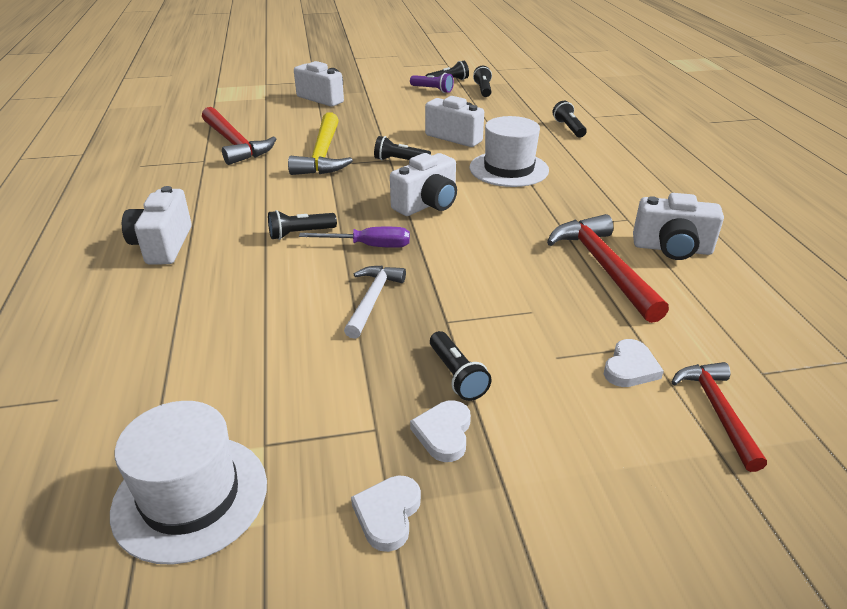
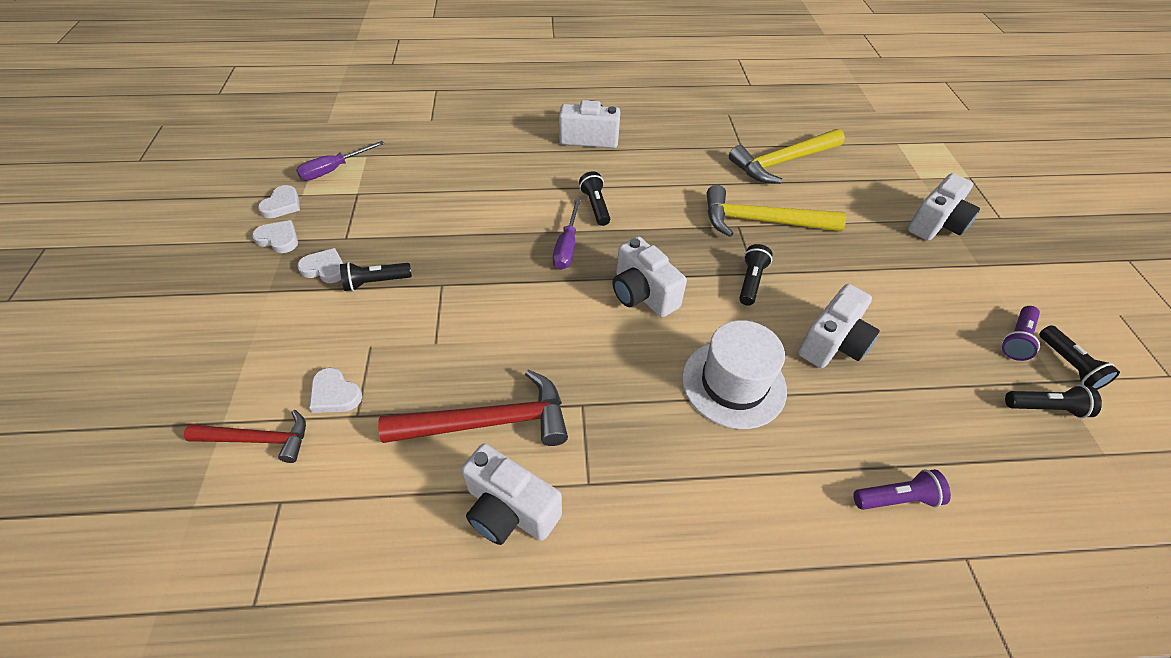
camera: 95 degrees right, 15 degrees up
(190, 496) = (334, 170): white hat -> purple screwdriver
(234, 144) = (782, 162): red hammer -> yellow hammer
(294, 543) = (282, 205): none -> white heart
(372, 300) = (484, 244): white hammer -> none
(568, 128) = (896, 498): black flashlight -> purple flashlight
(672, 249) = (509, 510): white camera -> white camera turned 75 degrees counterclockwise

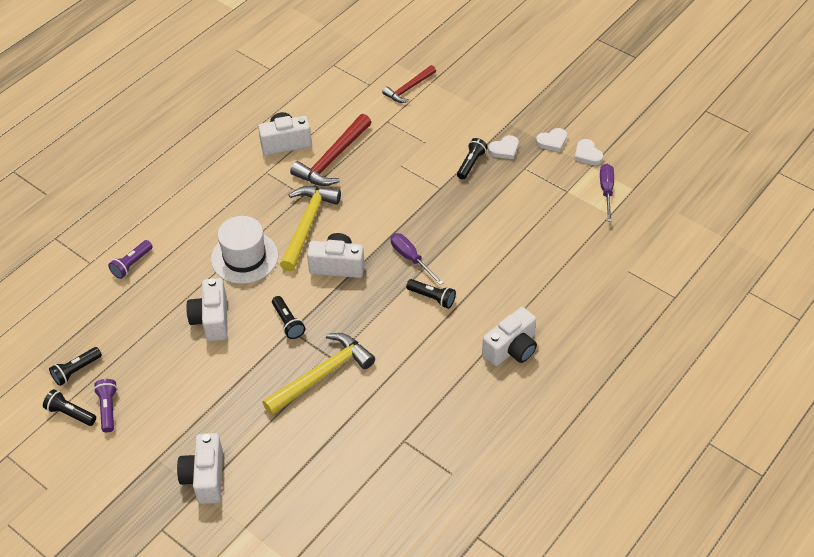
camera: 135 degrees right, 0 degrees up
(335, 394) = (408, 119): white heart -> none
(782, 162) = (359, 449): yellow hammer -> yellow hammer (307, 225)

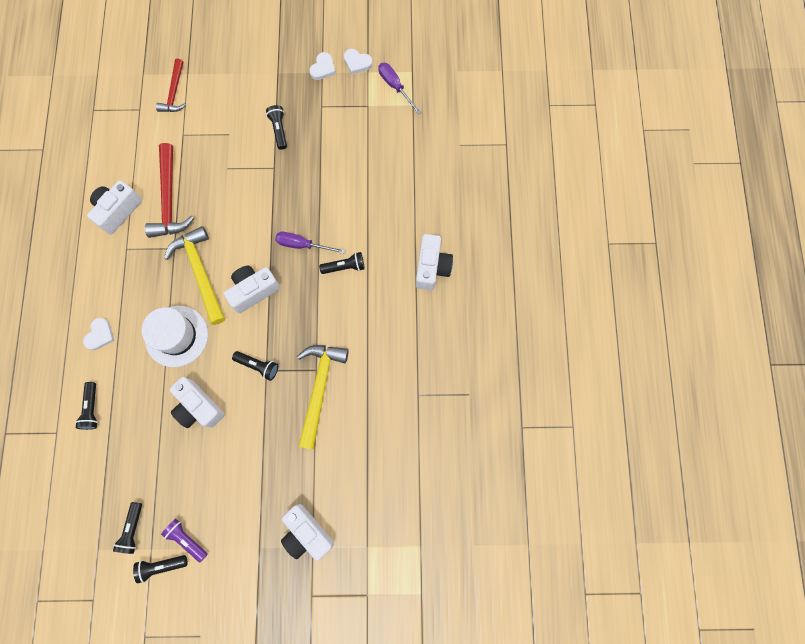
camera: 40 degrees left, 25 degrees up
(132, 264) = (92, 408): purple flashlight -> black flashlight
(504, 149) = (293, 99): white heart -> white heart (100, 335)

